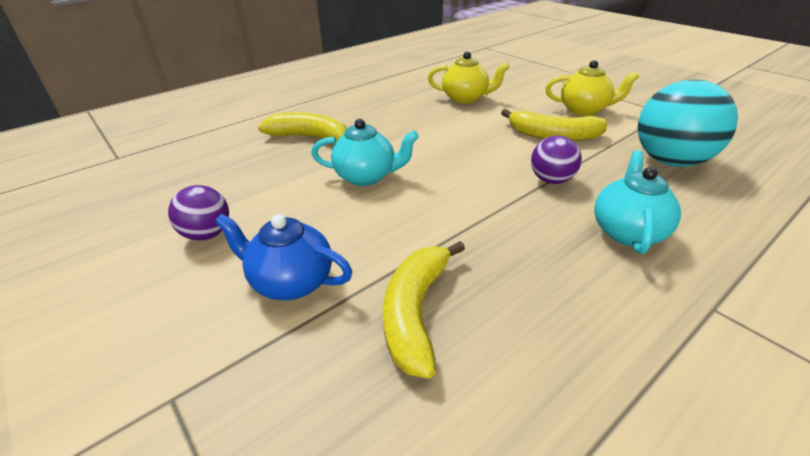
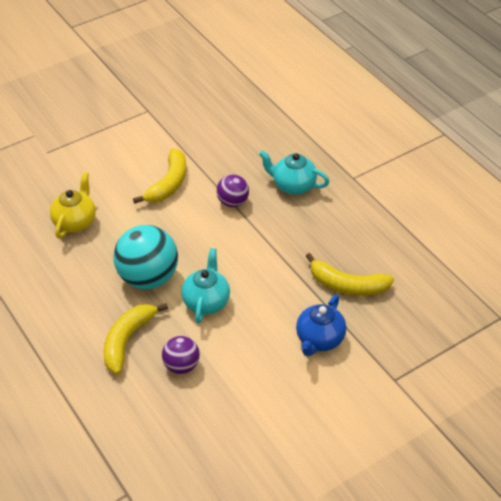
camera: 85 degrees left, 10 degrees up
(207, 234) = (266, 391): purple ball -> purple ball (181, 366)
(584, 110) = (127, 153): yellow teapot -> none
(670, 161) = (221, 138): turquoise ball -> turquoise ball (148, 278)

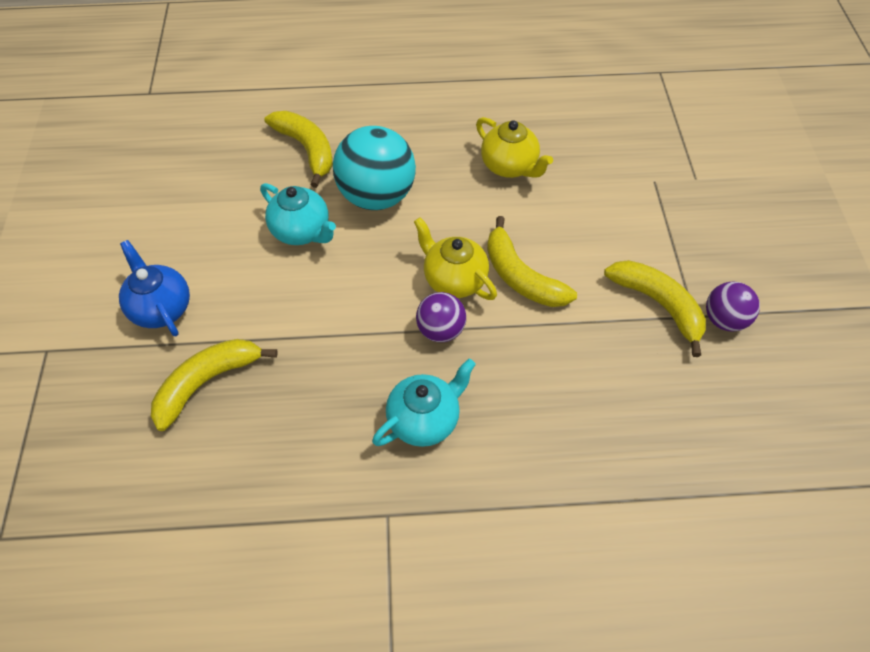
camera: 120 degrees right, 10 degrees up
(149, 125) = (658, 304): none -> yellow banana
(181, 366) = (239, 177): purple ball -> purple ball (724, 320)
(192, 211) = (454, 280): none -> yellow teapot

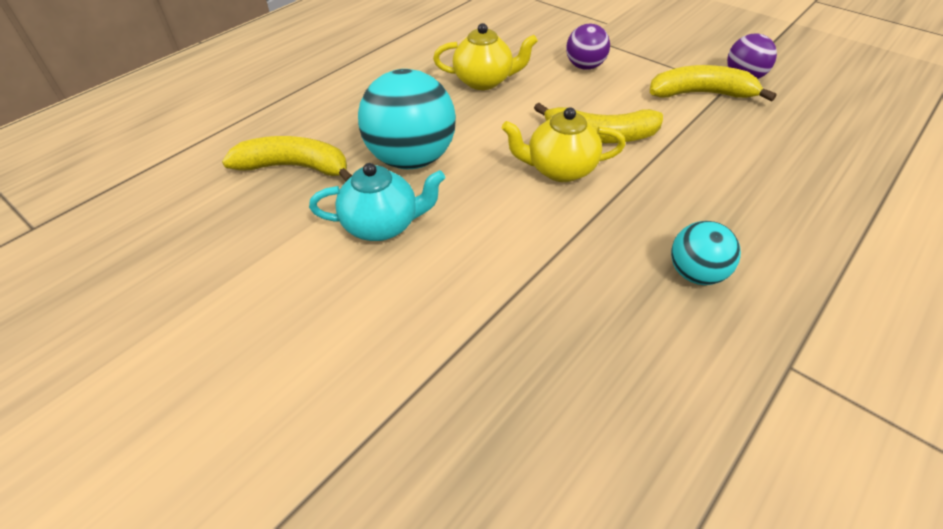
camera: 45 degrees left, 10 degrees down
(161, 308) = (325, 397): blue teapot -> none
(207, 382) = (479, 418): yellow banana -> none
(424, 420) = (696, 274): turquoise teapot -> turquoise ball
(441, 330) = (605, 207): purple ball -> purple ball (585, 66)

